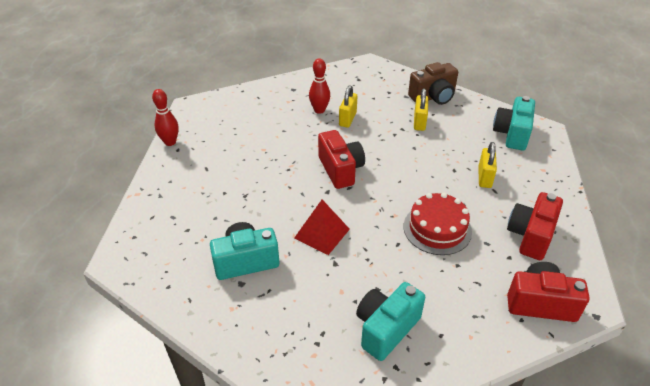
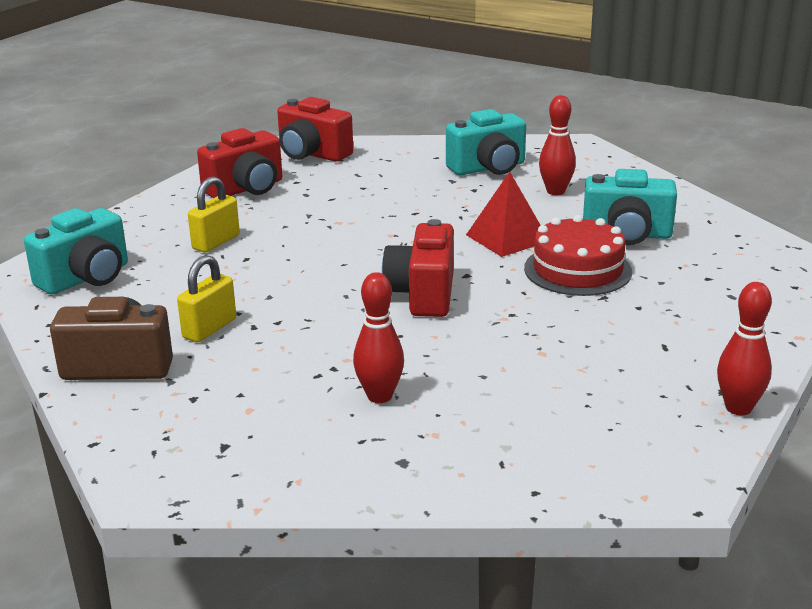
camera: 155 degrees left, 15 degrees down
(315, 306) = (555, 191): none -> red bowling pin
(347, 119) = (337, 365): yellow padlock -> none
(437, 229) = (350, 214): red cake -> red cake (577, 270)

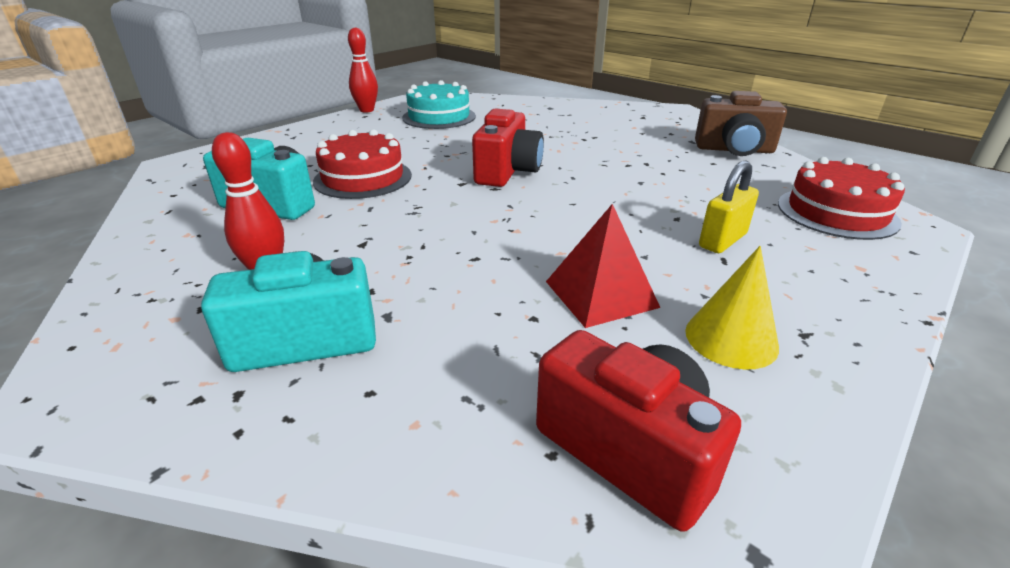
camera: 170 degrees left, 5 degrees up
(86, 278) = (836, 213): turquoise camera -> red cake
(209, 328) = (681, 164): yellow padlock -> none
(246, 189) = (731, 338): red camera -> yellow cone
(379, 396) = (556, 126): red bowling pin -> none
(507, 238) = (394, 213): red pyramid -> red pyramid (601, 294)
(591, 401) = (439, 117): none -> turquoise cake

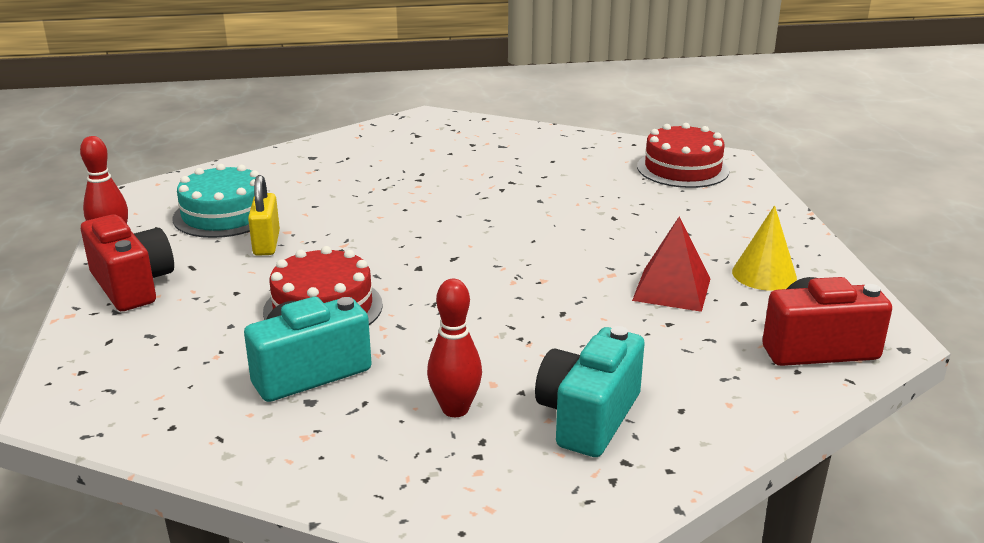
camera: 50 degrees left, 5 degrees down
(507, 172) = (430, 239): red camera -> red camera (132, 285)
(722, 240) = (664, 220): yellow padlock -> yellow padlock (266, 243)
(734, 150) = (545, 142): brown camera -> none

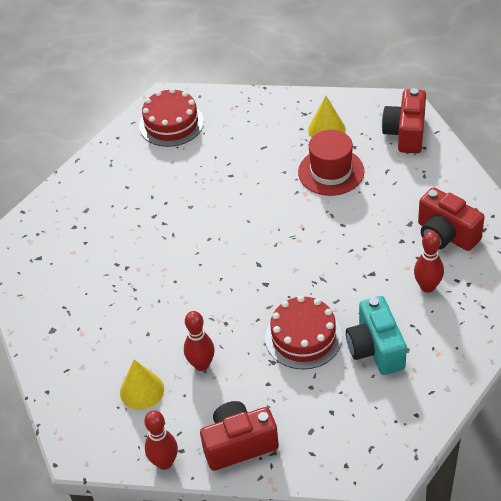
camera: 70 degrees left, 20 degrees up
(224, 214) = (142, 390): turquoise cake -> yellow cone
(266, 243) = (201, 365): yellow padlock -> red bowling pin
(588, 417) = (446, 235): turquoise camera -> red camera
(672, 289) = (331, 172): red pyramid -> red hat

